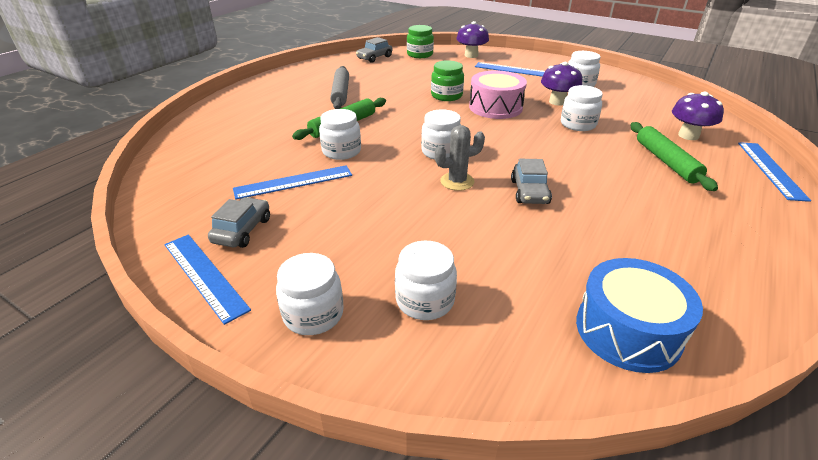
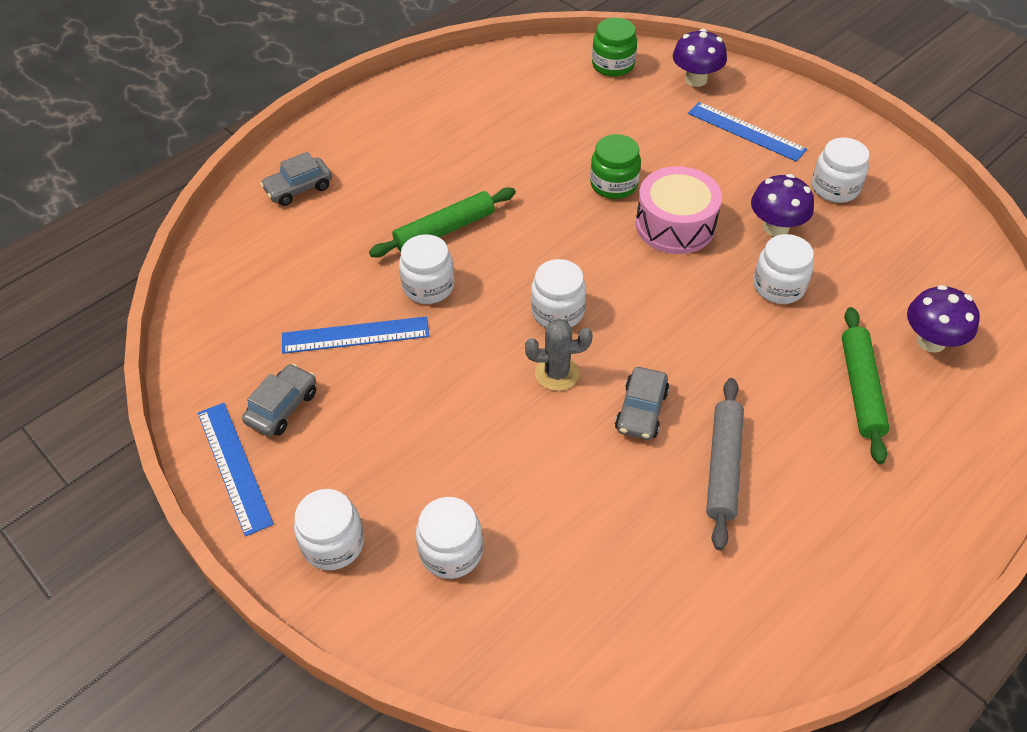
camera: 15 degrees right, 15 degrees up
(340, 93) = (461, 153): grey rolling pin -> grey rolling pin (723, 467)
(374, 57) = (538, 63): grey car -> grey car (298, 188)
(628, 330) = (647, 638): blue drum -> none
(770, 170) = (1002, 434): blue ruler -> none

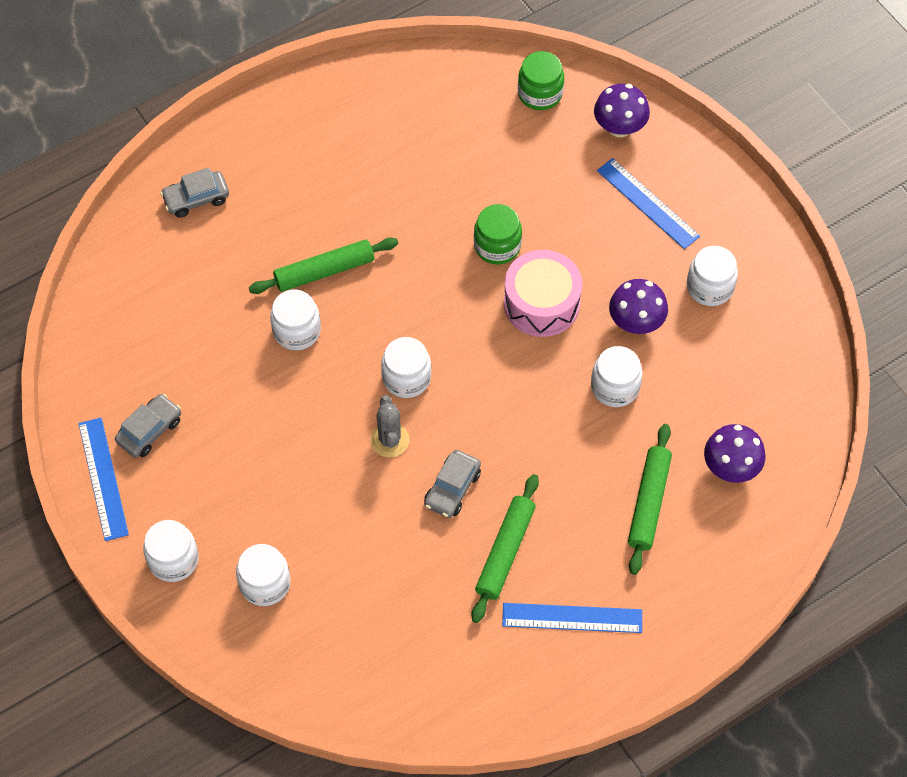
camera: 10 degrees right, 10 degrees up
(355, 335) = (223, 370): blue ruler -> blue ruler (572, 618)
(557, 373) = (390, 440): grey cactus -> grey cactus turned 75 degrees clockwise
(723, 467) = (505, 552): grey rolling pin -> green rolling pin

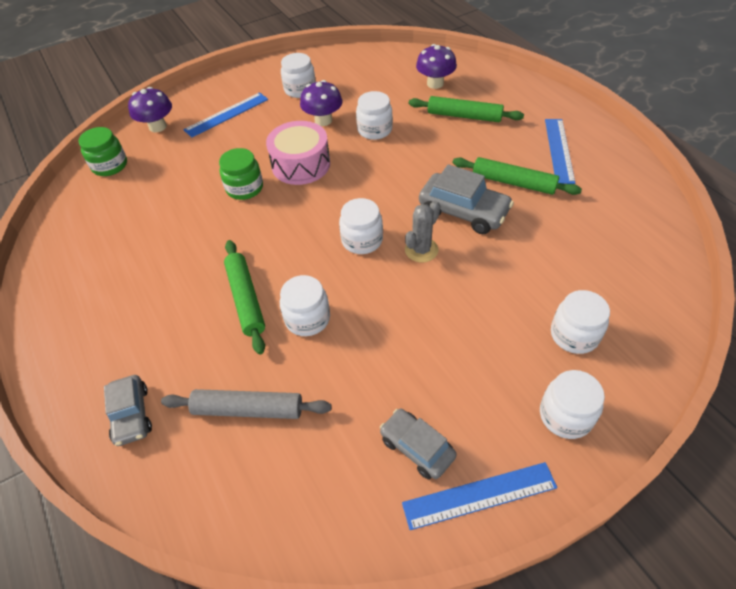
camera: 85 degrees left, 10 degrees down
(196, 290) = (248, 409): none -> grey rolling pin
(390, 440) = (421, 250): grey cactus -> grey cactus turned 45 degrees counterclockwise
(452, 489) = (463, 211): grey car -> grey car, size x1.55

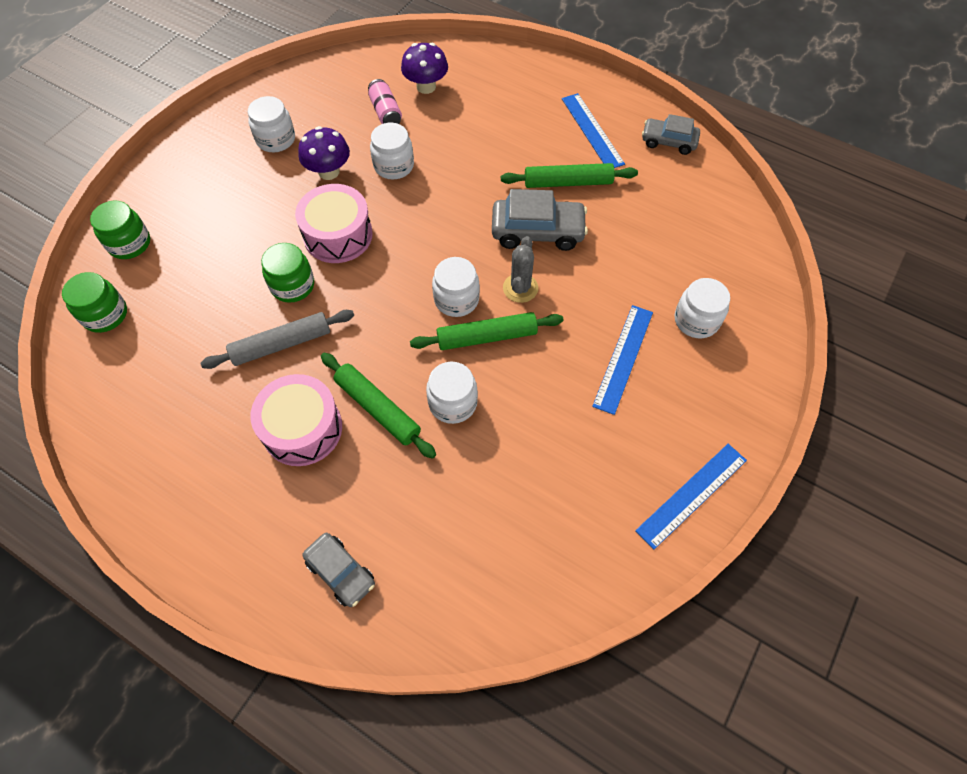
camera: 30 degrees left, 10 degrees up
(157, 126) = (129, 243): purple mushroom -> green jar
(181, 291) = (302, 429): none -> pink drum
(227, 114) = (207, 200): blue ruler -> blue ruler (623, 358)
(248, 409) = (452, 514): grey rolling pin -> grey rolling pin (281, 344)
(392, 92) = (386, 112): none -> pink can
(417, 447) = (621, 479): grey car -> grey car (668, 142)
(464, 116) = (479, 119): green rolling pin -> green rolling pin (486, 337)
(565, 415) = (723, 396): white jar -> none

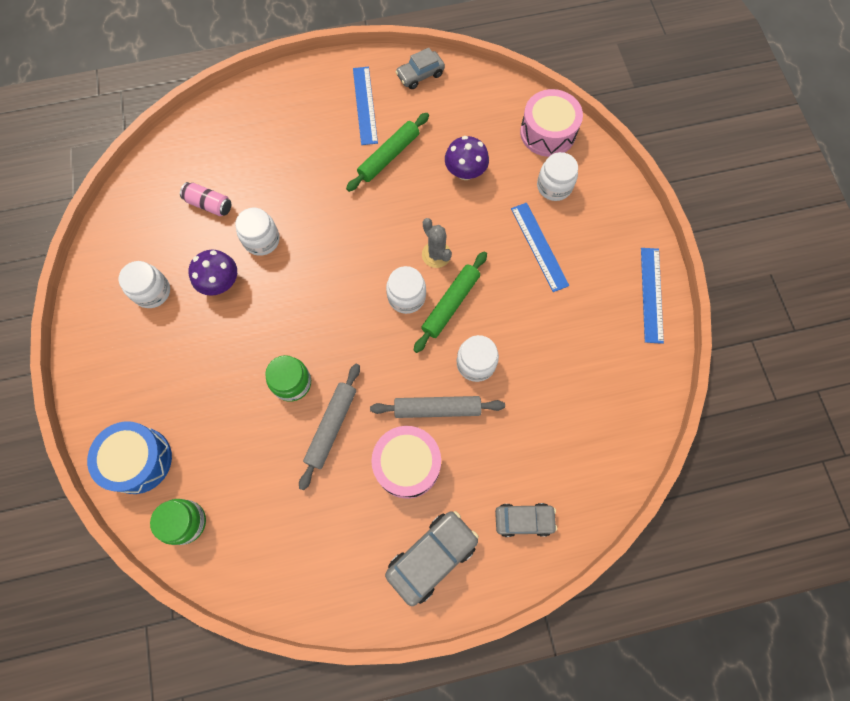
camera: 45 degrees left, 10 degrees up
(129, 243) = (138, 460): green jar -> blue drum
(338, 235) = (281, 322): pink drum -> pink drum (547, 132)
(378, 409) = (437, 409): green rolling pin -> grey rolling pin
(426, 86) = (215, 161): purple mushroom -> purple mushroom (465, 172)
(537, 231) = (406, 207): grey car -> grey car (432, 557)
(592, 131) = (365, 105): blue ruler -> blue ruler turned 60 degrees clockwise

